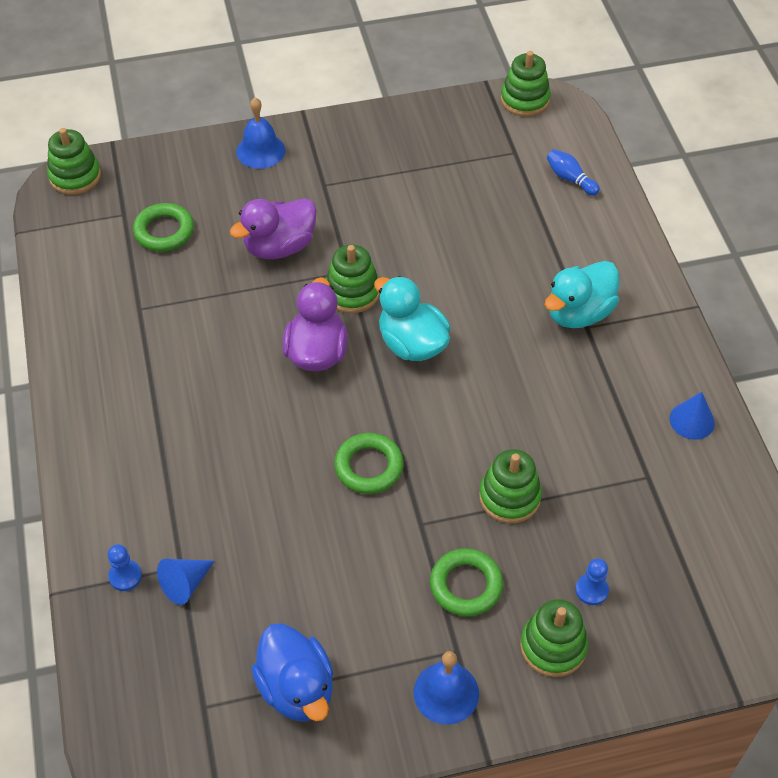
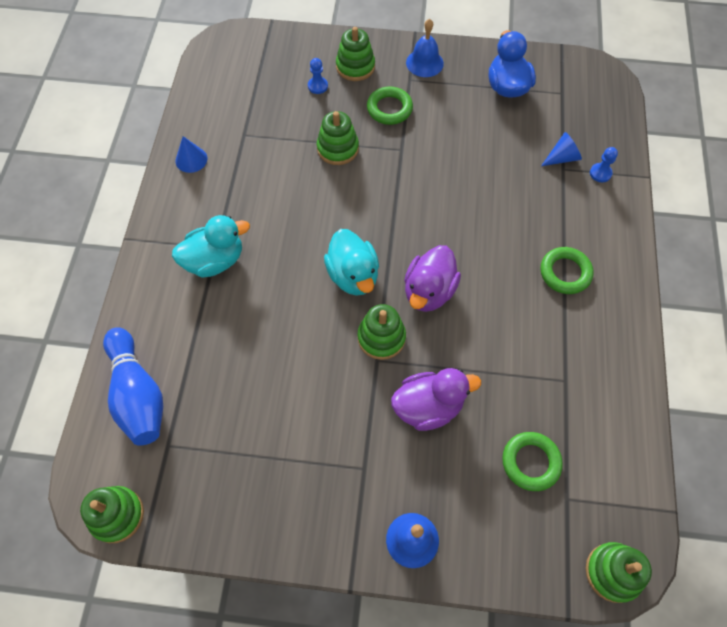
camera: 160 degrees left, 10 degrees up
(368, 467) = (421, 194): green ring -> green ring (565, 273)
(570, 179) = (138, 394): blue bowling pin -> blue bowling pin, size x2.12

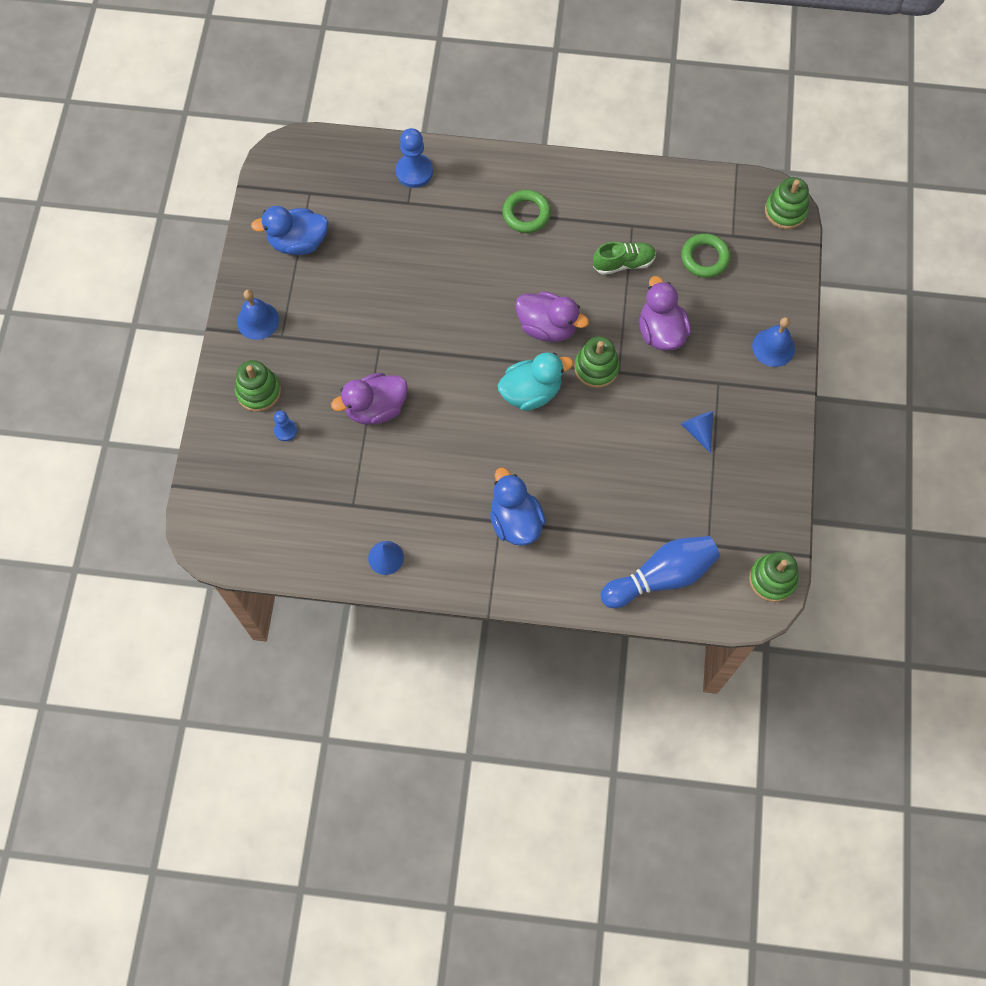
camera: 90 degrees left, 5 degrees up
(215, 260) = (515, 521): turquoise duck -> blue duck
(337, 148) = (375, 408): green stacking toy -> purple duck
(389, 109) = (323, 357): green ring -> none
(514, 369) = (623, 263): none -> green shoe
(562, 158) = (394, 202): blue cone -> blue cone (698, 431)
(600, 173) = (414, 172): blue pawn -> blue pawn, size x1.74

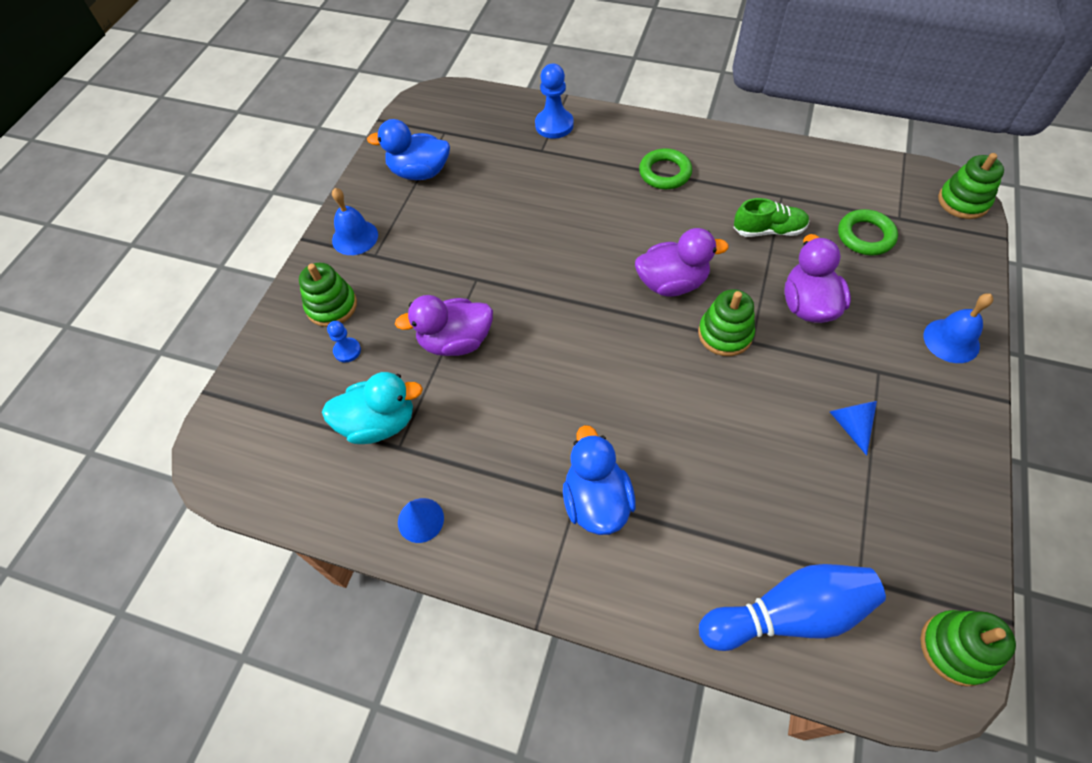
camera: 15 degrees right, 10 degrees down
(531, 392) = (642, 349): turquoise duck -> turquoise duck (379, 423)
(547, 327) = (672, 283): purple duck -> purple duck turned 45 degrees counterclockwise

